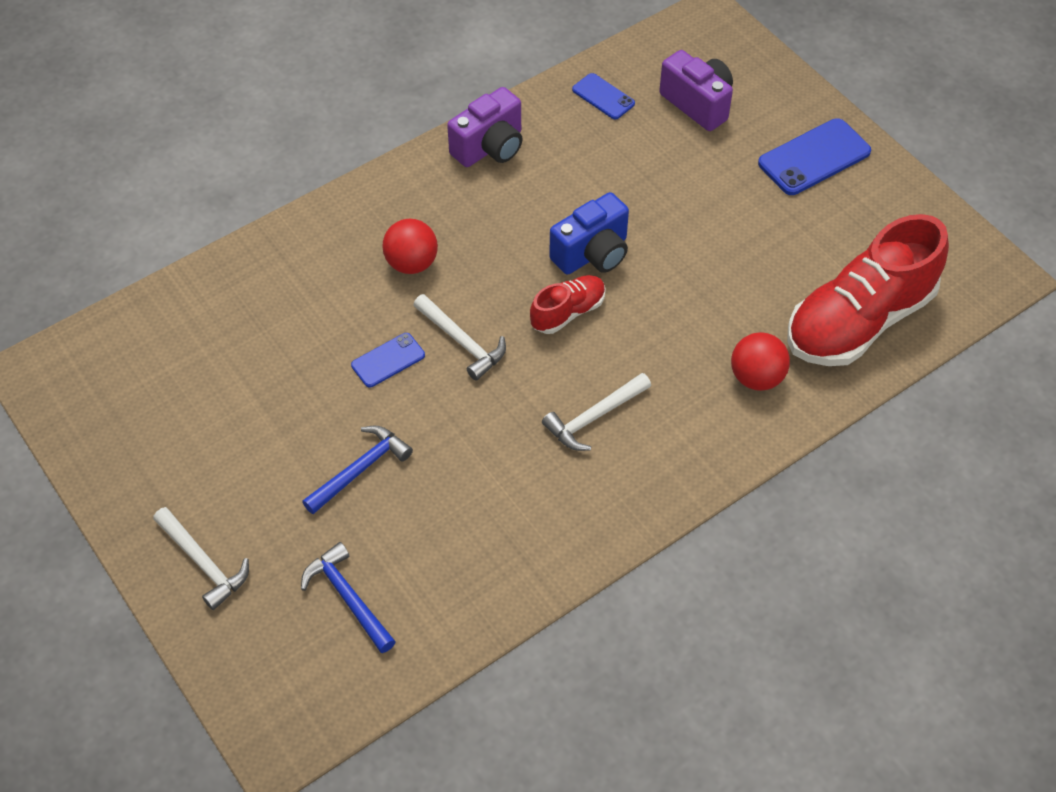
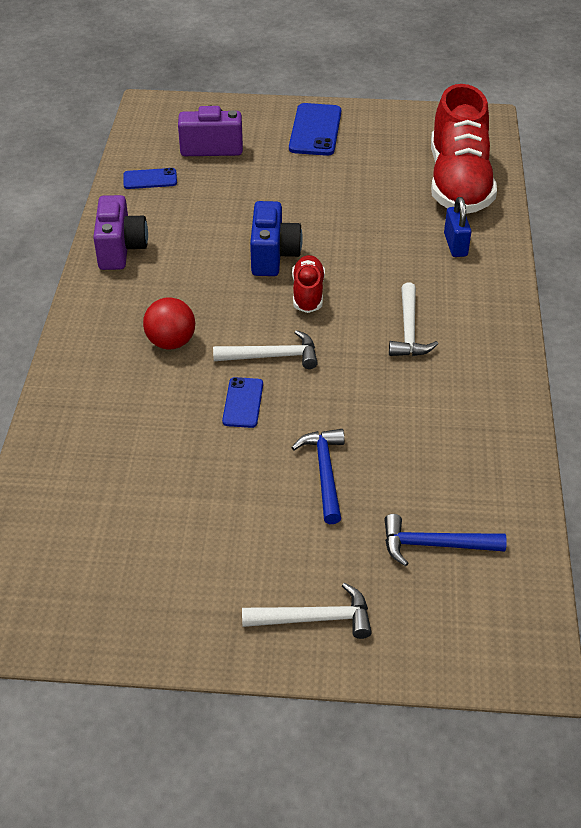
camera: 50 degrees left, 10 degrees down
(756, 377) = (455, 245): red ball -> blue padlock

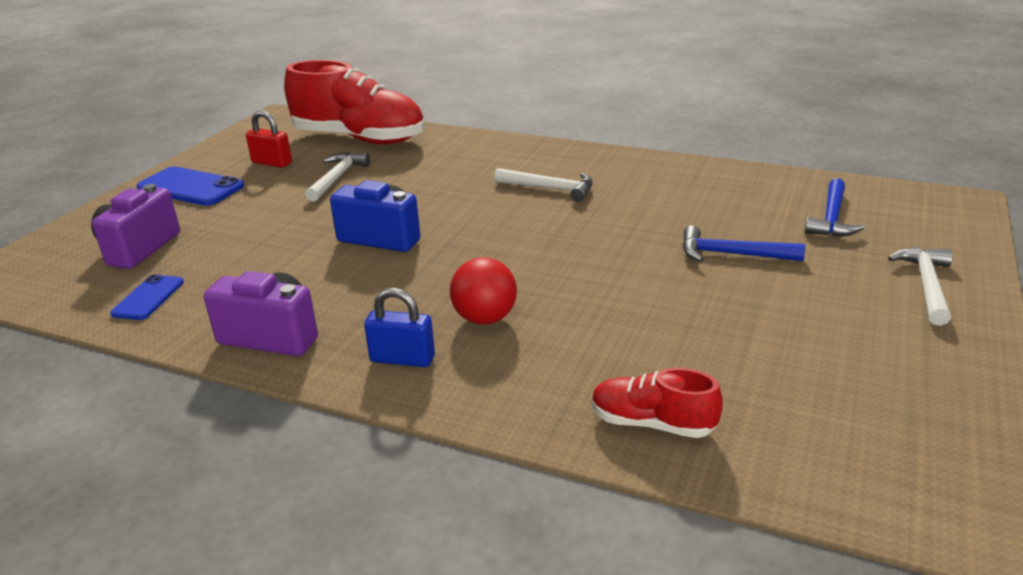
camera: 70 degrees left, 15 degrees down
(243, 403) = (612, 285): blue phone -> none
(272, 356) = (547, 259): white hammer -> white hammer (337, 178)
(308, 293) = (460, 227): red shoe -> red shoe (652, 423)
(380, 152) = (272, 163): none -> red padlock
(455, 245) = (446, 153): blue padlock -> blue padlock (402, 359)

